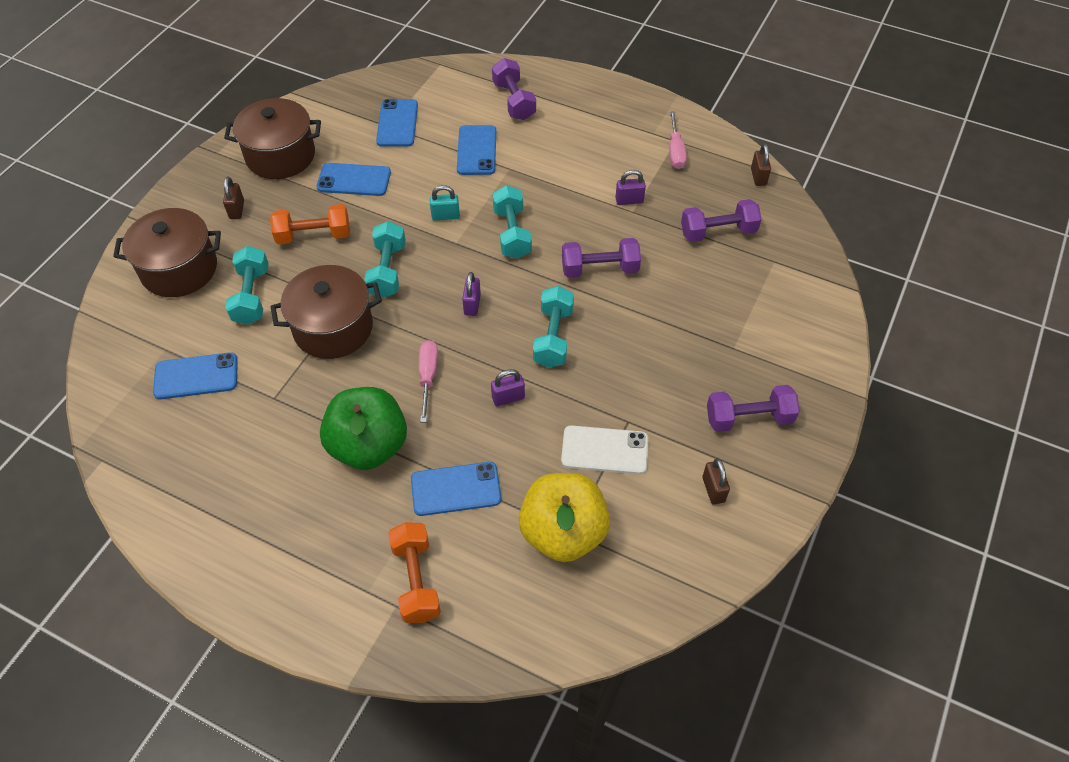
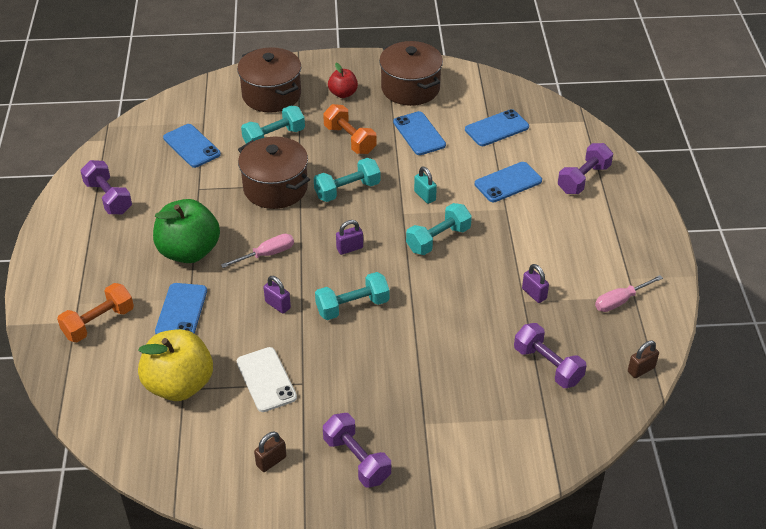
camera: 60 degrees right, 10 degrees down
(237, 210) = (343, 93): brown padlock -> red apple
(456, 489) = (181, 311): blue phone -> blue phone turned 45 degrees clockwise
(599, 269) = (443, 305): purple dumbbell -> purple dumbbell (108, 198)

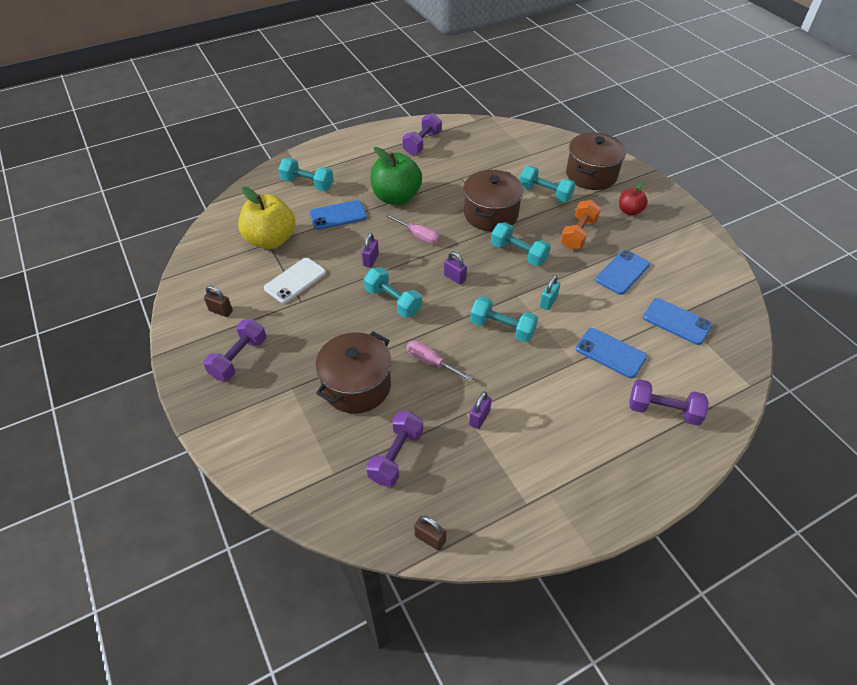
camera: 65 degrees right, 5 degrees up
(98, 323) = (307, 184): orange dumbbell -> turquoise dumbbell
(191, 146) = (501, 158): blue phone -> none
(410, 88) = (675, 247): brown pot -> brown pot (357, 386)
(620, 301) = (512, 493): pink screwdriver -> pink screwdriver (431, 362)

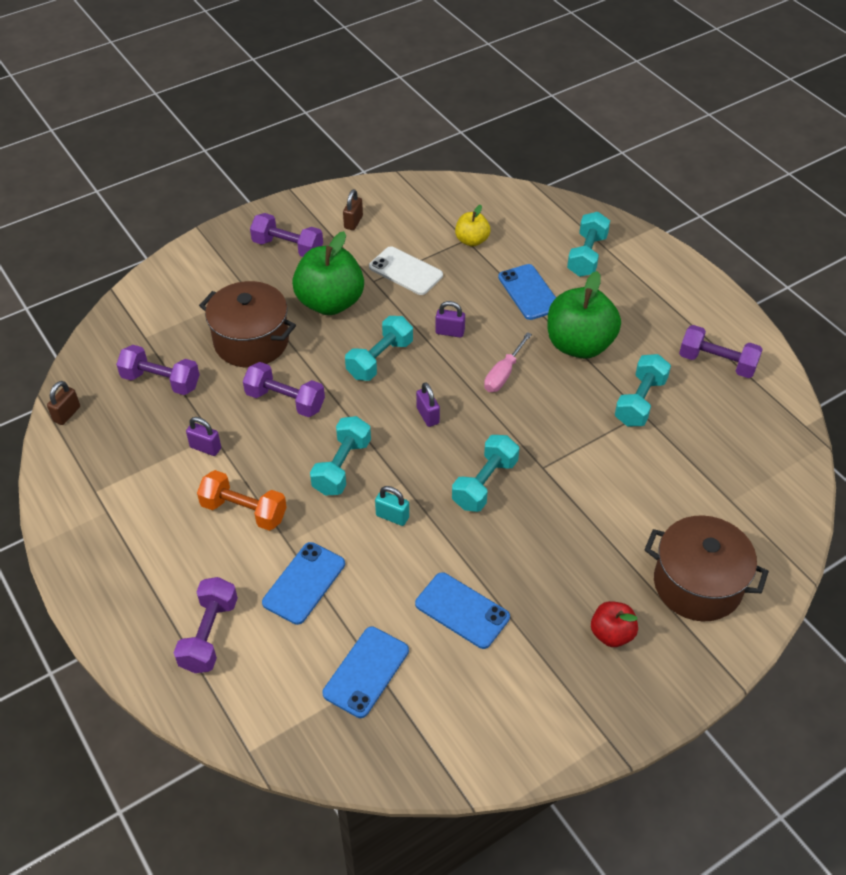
camera: 85 degrees right, 0 degrees up
(271, 240) = (472, 240): yellow apple -> yellow apple, size x0.53
(320, 330) = (330, 302): none -> green apple
(431, 362) = (285, 401): pink screwdriver -> purple dumbbell
(454, 277) = (427, 415): purple padlock -> purple padlock turned 60 degrees counterclockwise
(491, 214) = (564, 450): brown pot -> none
(545, 193) = (630, 517): turquoise dumbbell -> turquoise dumbbell (640, 401)
(578, 234) = (539, 558): orange dumbbell -> orange dumbbell (244, 511)

